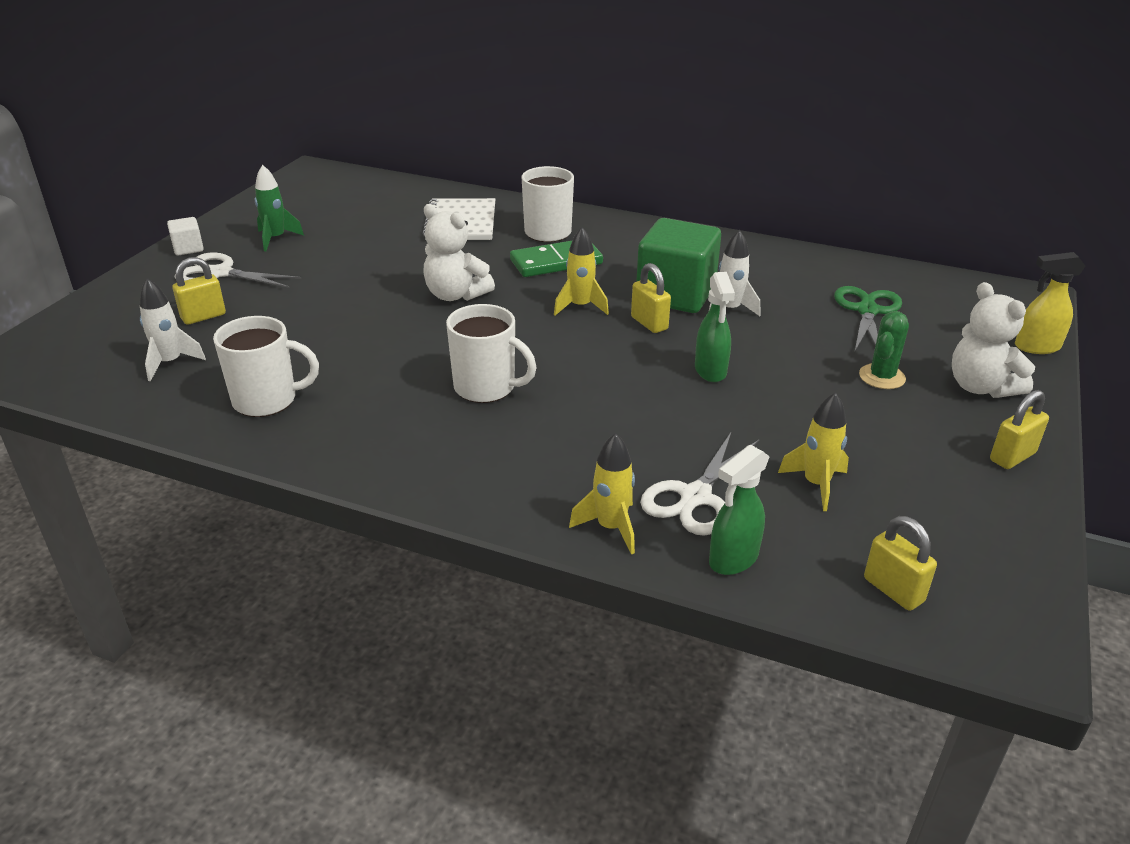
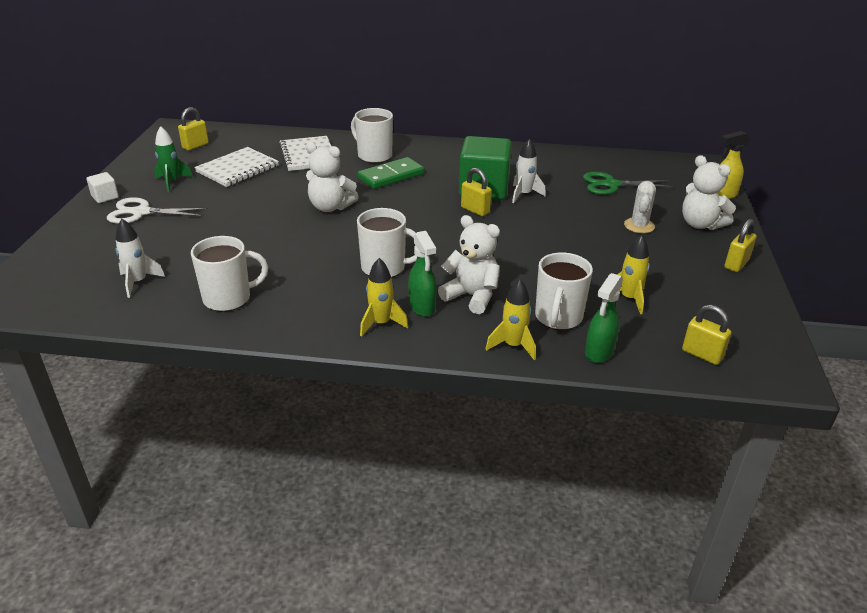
camera: 15 degrees left, 0 degrees up
(203, 316) = (146, 245): yellow padlock -> yellow padlock (195, 146)
(363, 231) = (237, 169): none -> white notebook
(580, 307) = (423, 205): yellow rocket -> yellow rocket (381, 323)
(586, 446) = (471, 296): none -> white teddy bear
(695, 497) = (558, 318): white scissors -> white mug
(710, 371) = (530, 236): green spray bottle -> green spray bottle (422, 307)
(867, 311) = (611, 185): green scissors -> green scissors turned 90 degrees counterclockwise
(882, 377) = (639, 226): green cactus -> white cactus

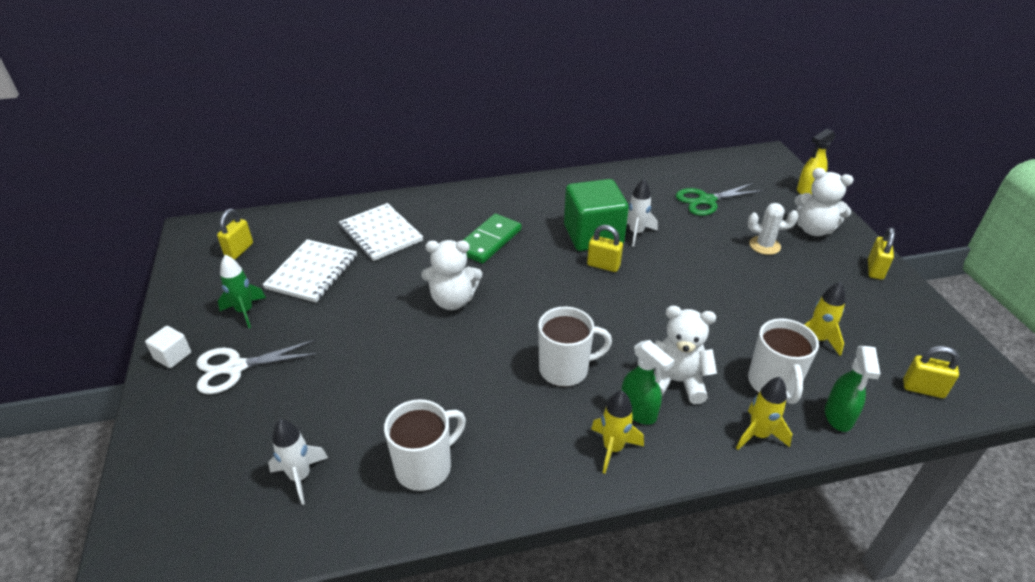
camera: 20 degrees left, 5 degrees up
(374, 156) = (452, 217): white mug -> none
(639, 226) = (764, 245): white cactus -> white cactus turned 75 degrees counterclockwise

